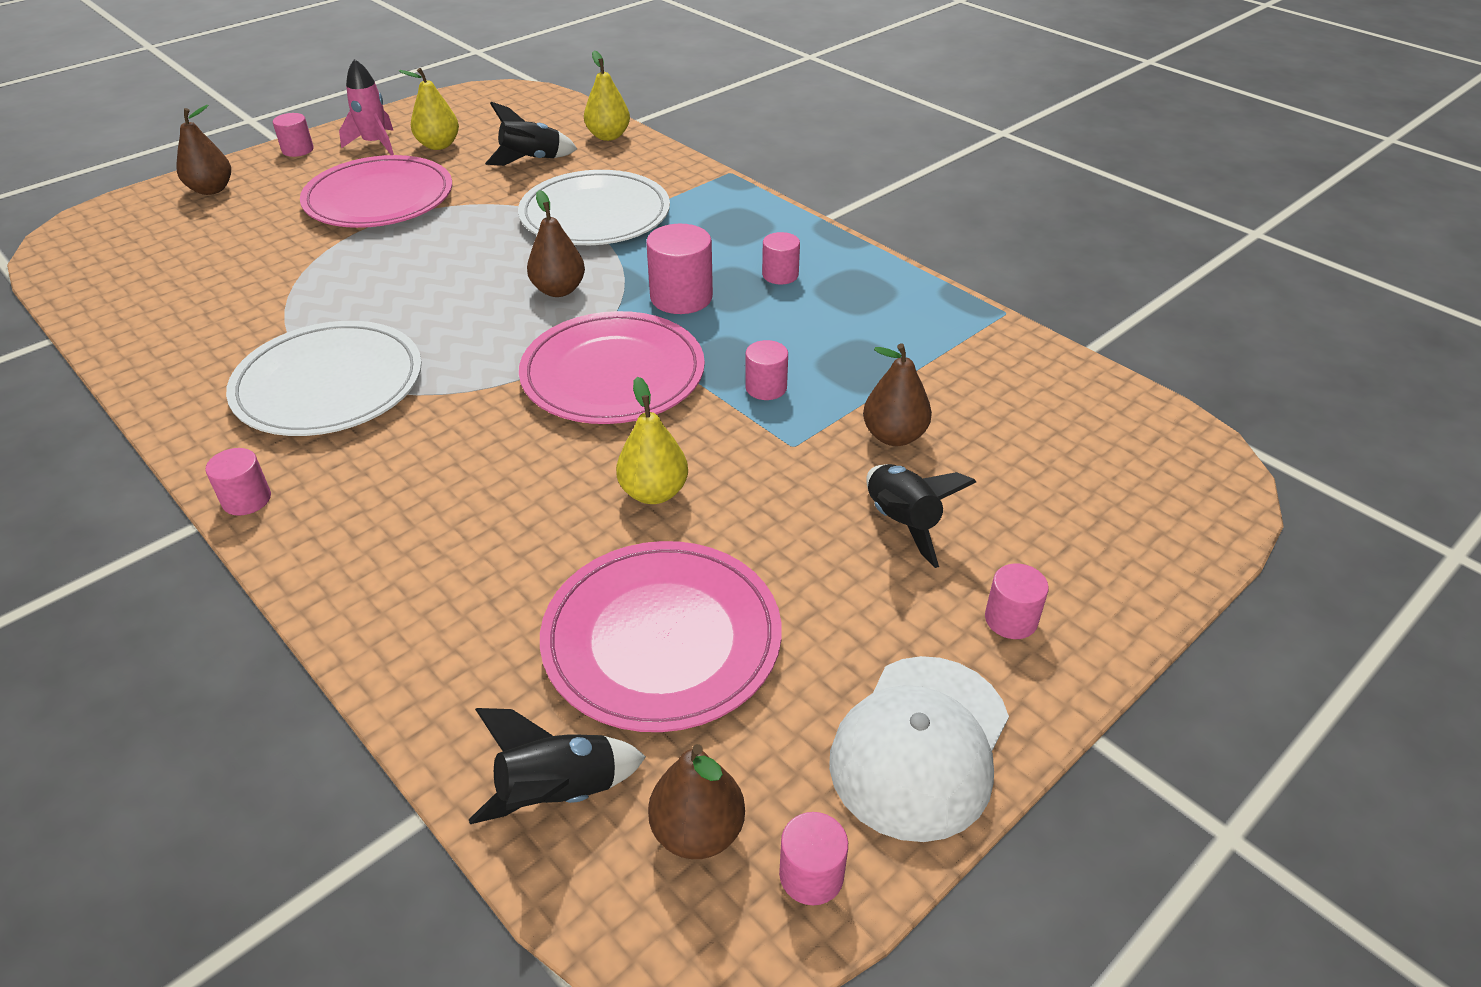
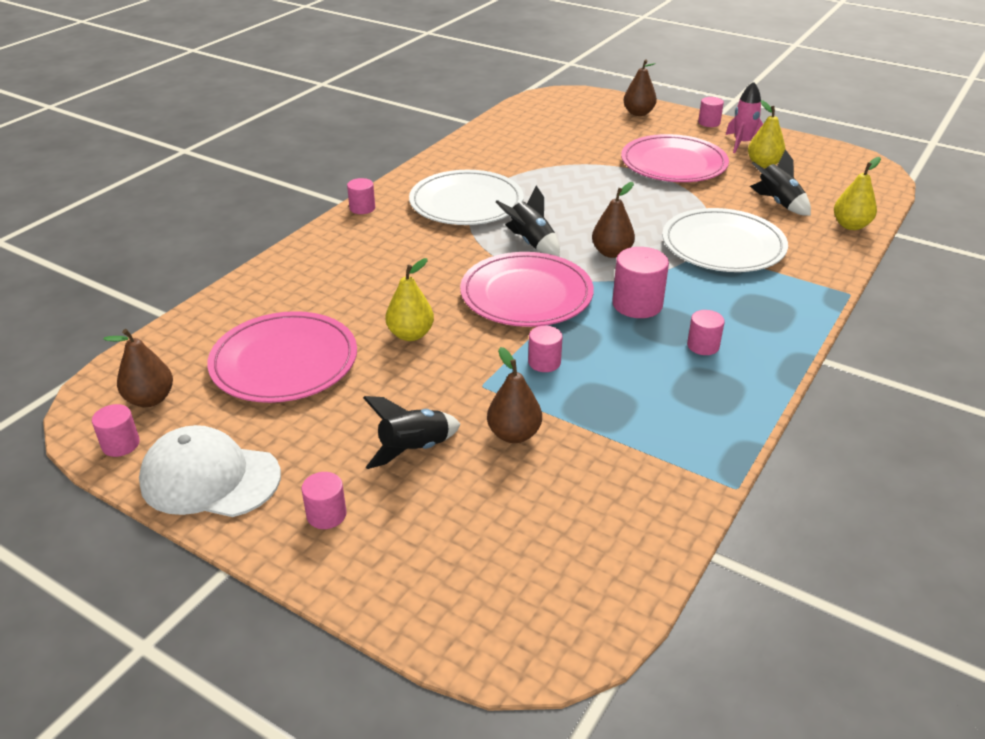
camera: 75 degrees right, 5 degrees down
(559, 793) = (175, 349): black rocket -> black rocket (531, 243)

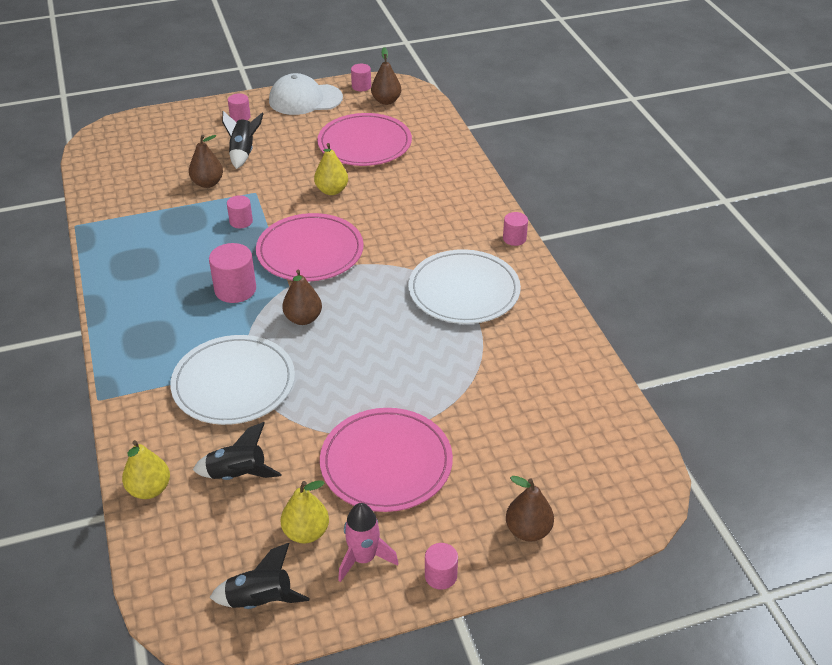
camera: 130 degrees right, 5 degrees up
(210, 478) = (305, 99): white cap -> white cap turned 150 degrees counterclockwise
(531, 243) = (366, 289): black rocket -> black rocket (260, 600)
(703, 346) = (163, 288): pink cylinder -> none

